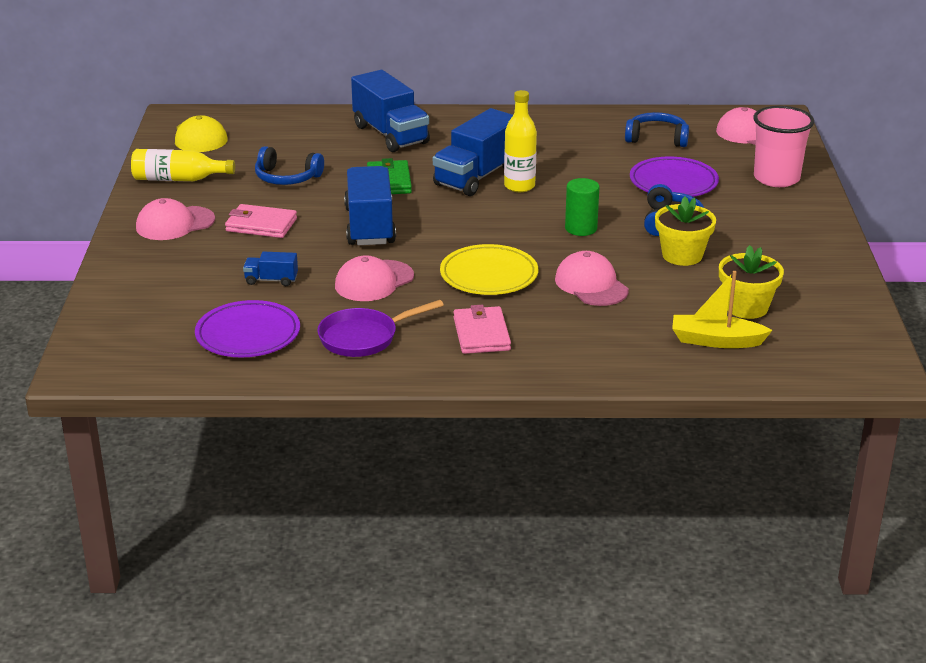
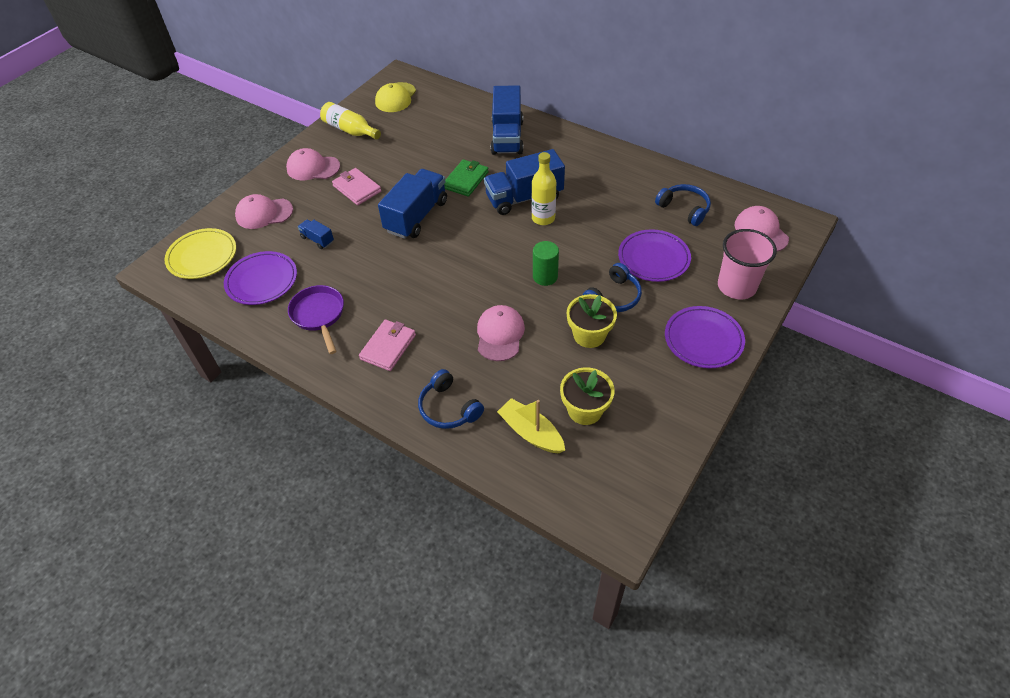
camera: 35 degrees right, 20 degrees up
(286, 178) = (409, 153): blue headphones -> blue headphones (448, 408)
(363, 338) = (319, 315): purple pan -> purple pan turned 60 degrees clockwise
(374, 281) = (372, 267): pink cap -> pink cap (264, 213)
(489, 275) = (444, 294): yellow plate -> yellow plate (202, 256)
(792, 224) = (703, 339): none -> purple plate

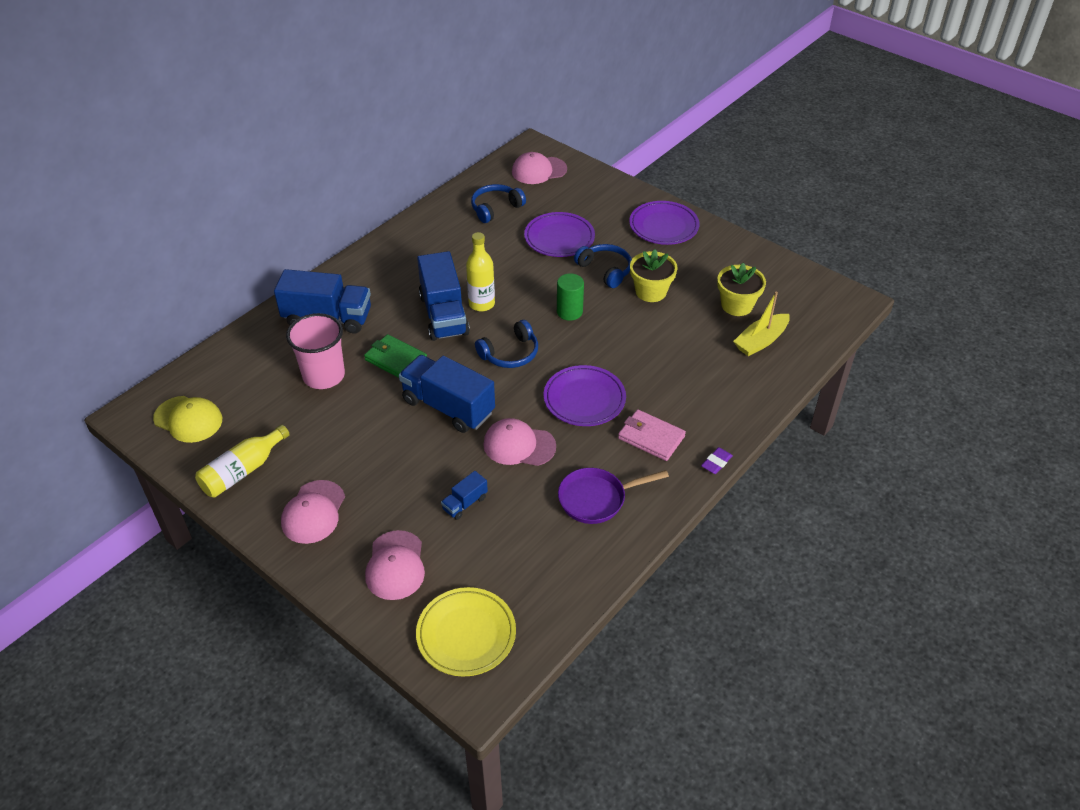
camera: 85 degrees left, 5 degrees down
(262, 281) = (528, 560): purple plate -> purple plate (584, 399)
(357, 188) = (376, 463): pink wallet -> none
(358, 397) = (716, 463): none -> purple eraser
(448, 408) = (732, 394): blue headphones -> blue headphones (510, 354)
(500, 334) = (643, 351): pink cap -> pink cap (519, 445)
(736, 286) = (604, 197): pink cup -> pink cup (324, 376)

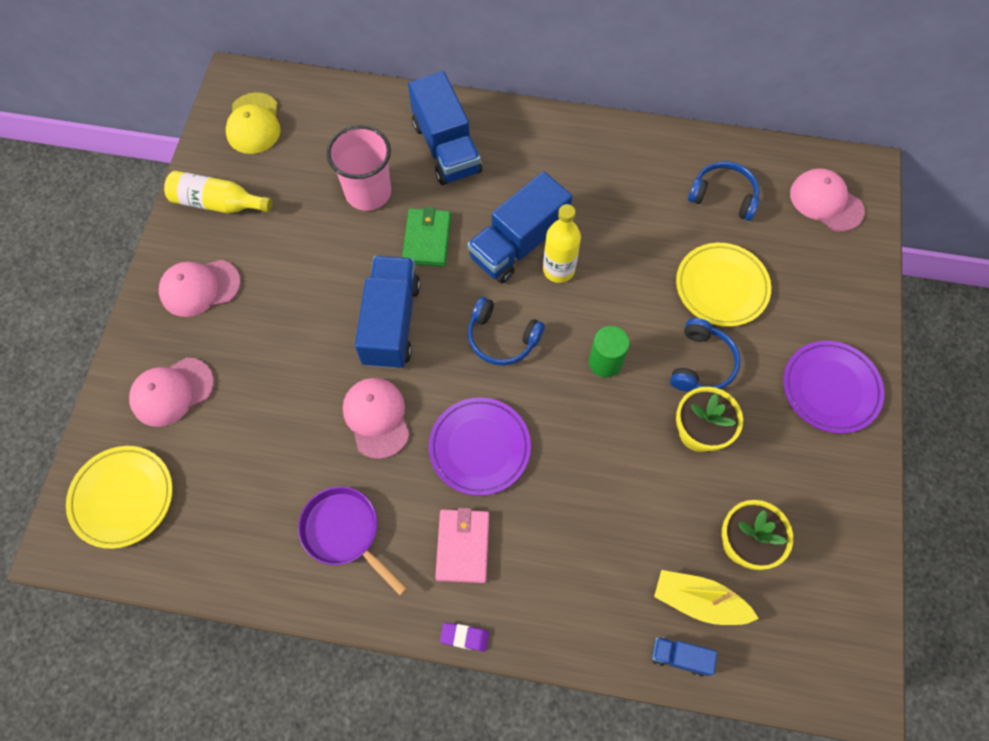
camera: 60 degrees right, 20 degrees up
(465, 503) = (275, 409): blue truck -> blue truck (679, 657)
(559, 238) = (721, 287): purple plate -> yellow plate

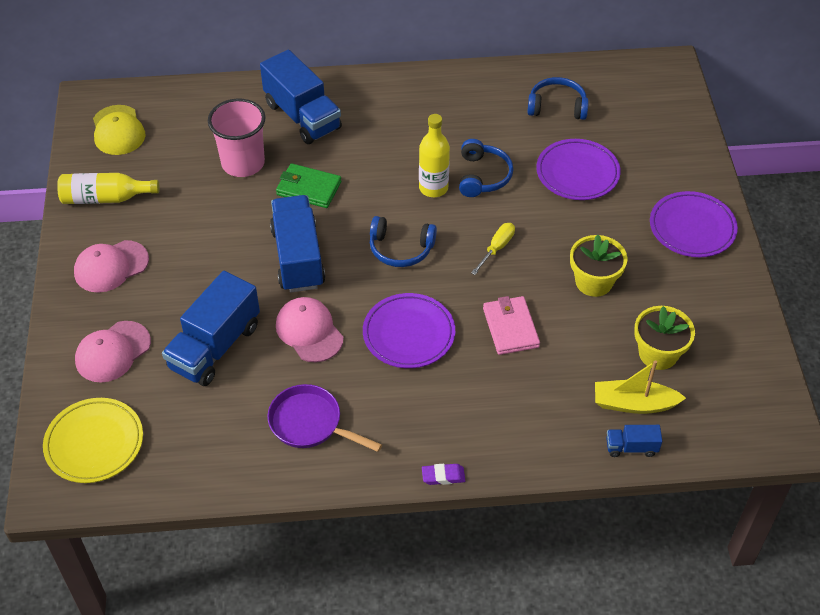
camera: 15 degrees left, 15 degrees down
(427, 239) = (308, 188): green wallet -> green wallet turned 60 degrees counterclockwise
(463, 546) = (419, 410): pink wallet -> pink wallet (510, 327)
(518, 244) = (391, 176): blue truck -> blue truck (215, 347)
(605, 362) = (497, 248): green cylinder -> yellow screwdriver
(702, 364) = (579, 232): blue headphones -> blue headphones (483, 176)
(721, 287) = (577, 173): yellow plate -> purple plate
(826, 202) = (644, 94): pink cap -> none

